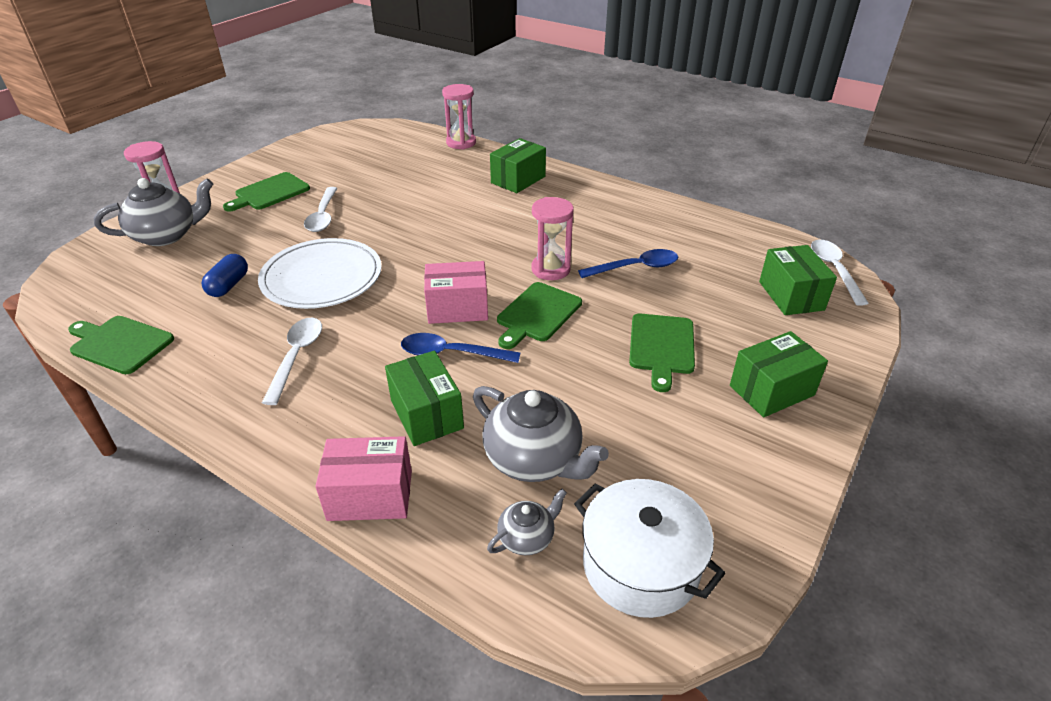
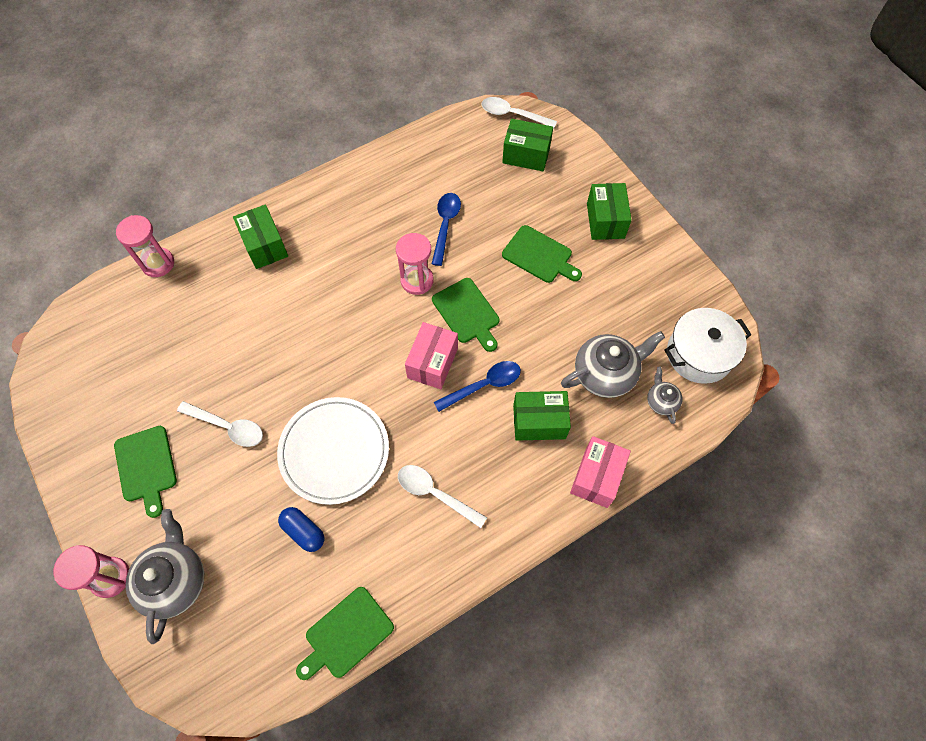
camera: 65 degrees left, 25 degrees up
(451, 353) = (484, 385): blue spoon -> blue spoon turned 150 degrees counterclockwise

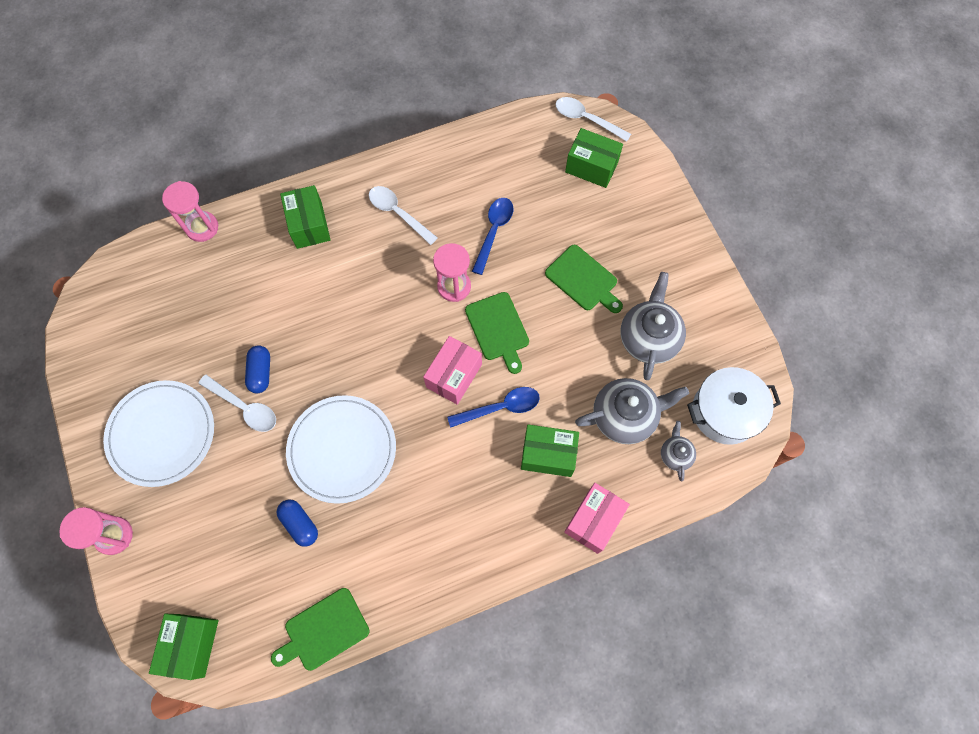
camera: 10 degrees right, 5 degrees up
(146, 467) = (162, 434): green cutting board -> white plate
(175, 580) = (173, 549): grey teapot -> grey teapot (648, 338)
(239, 391) = (261, 372): none -> blue capsule
(435, 493) = (432, 509): white spoon -> white spoon (398, 213)
(605, 221) = (659, 252): green box -> green box (192, 645)

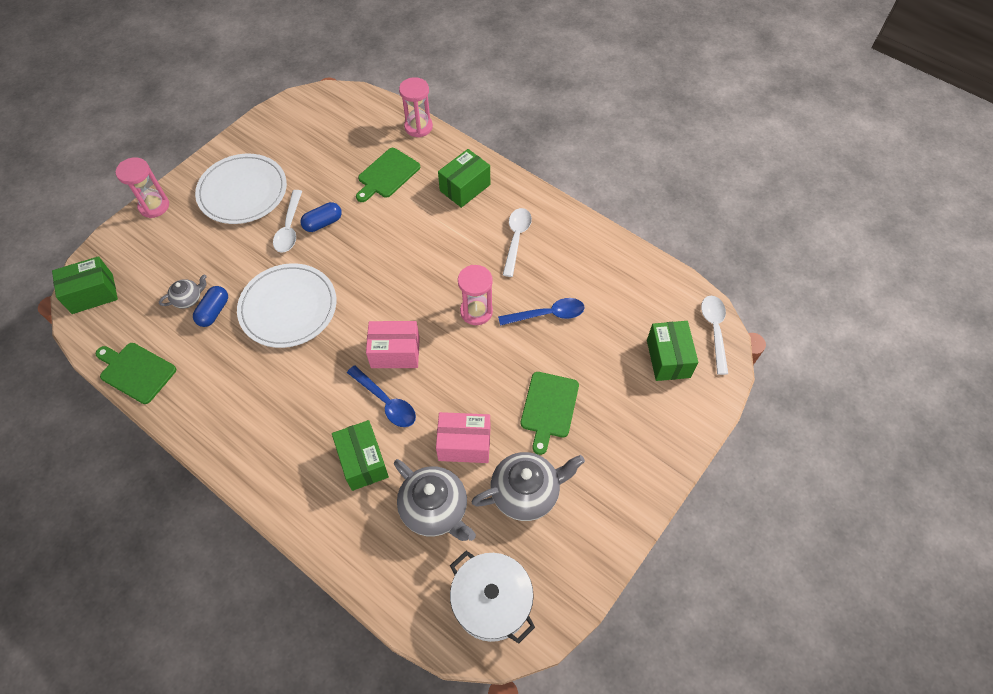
camera: 60 degrees right, 10 degrees down
(498, 329) = (457, 364): green cutting board -> green cutting board (387, 175)
(593, 520) = (320, 531): pink box -> pink box (464, 444)
(675, 455) = (421, 574): grey teapot -> grey teapot (188, 299)

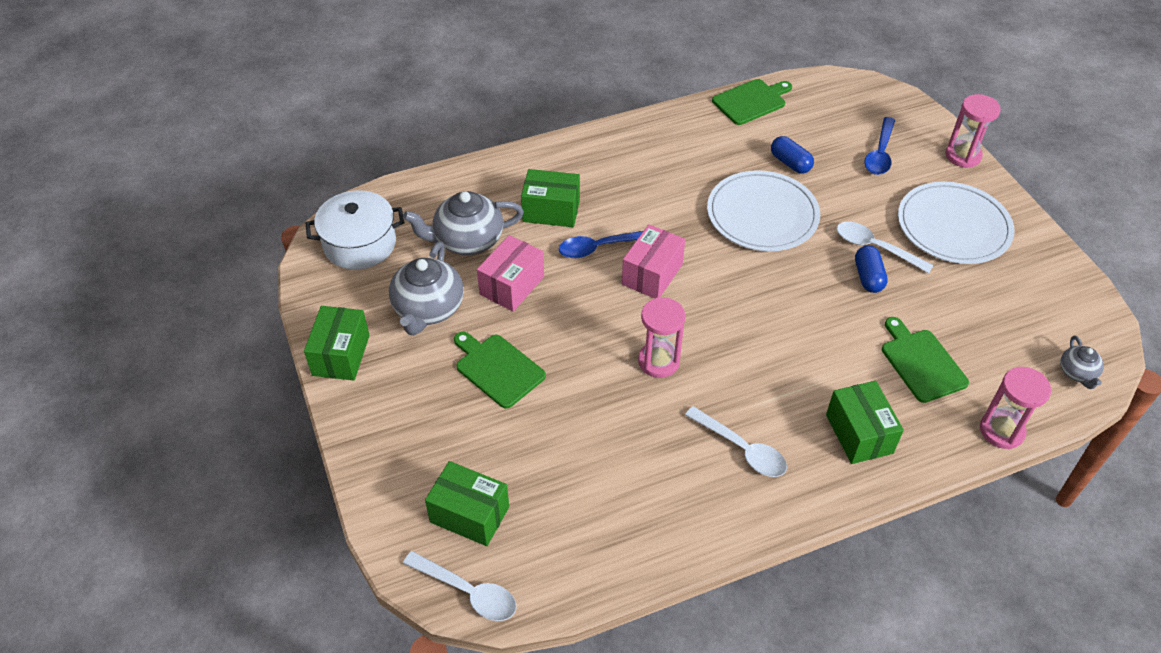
camera: 120 degrees right, 10 degrees down
(92, 294) = (861, 94): green box -> green box (341, 355)
(188, 299) = (817, 150): grey teapot -> grey teapot (1077, 373)
(547, 314) = (611, 425): blue spoon -> blue spoon (880, 153)

